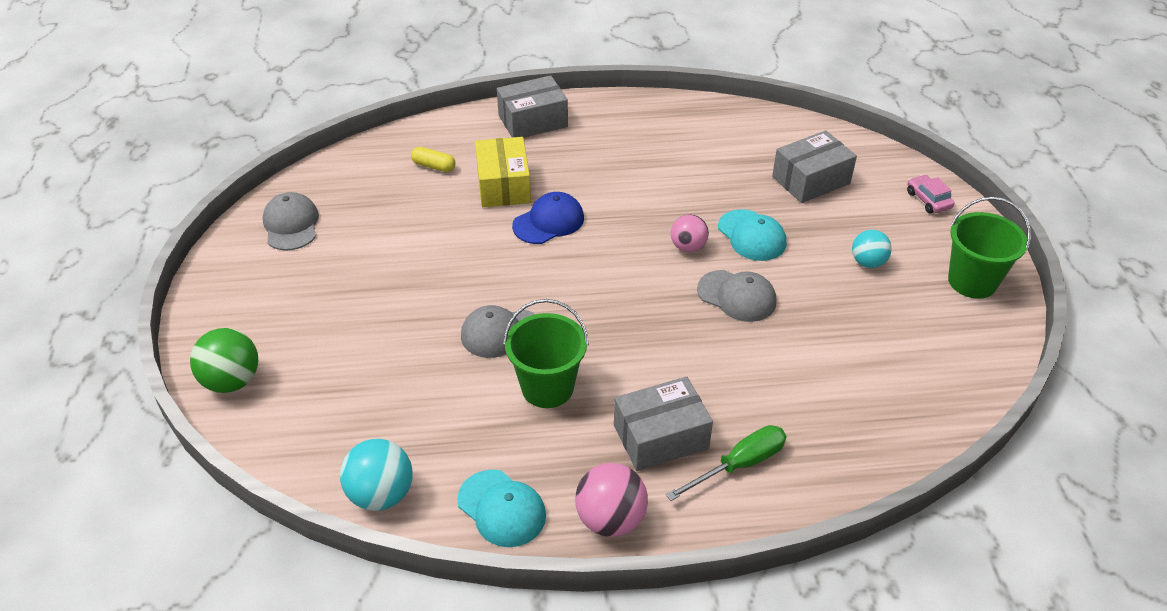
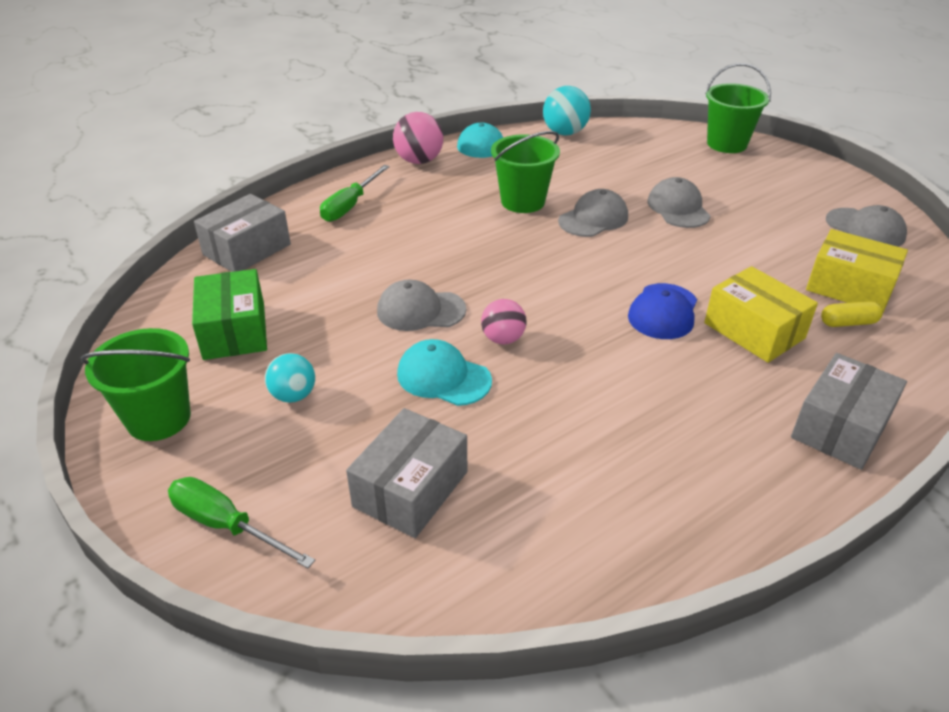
camera: 150 degrees right, 5 degrees down
(232, 381) = (726, 144): green ball -> green bucket
(390, 187) = (849, 287): none -> yellow box
(409, 312) = (678, 208): none -> grey cap
(660, 437) = (417, 202): grey box -> grey box (247, 249)
(905, 337) = (234, 331): none -> green box
(928, 200) = (226, 525): pink car -> green screwdriver

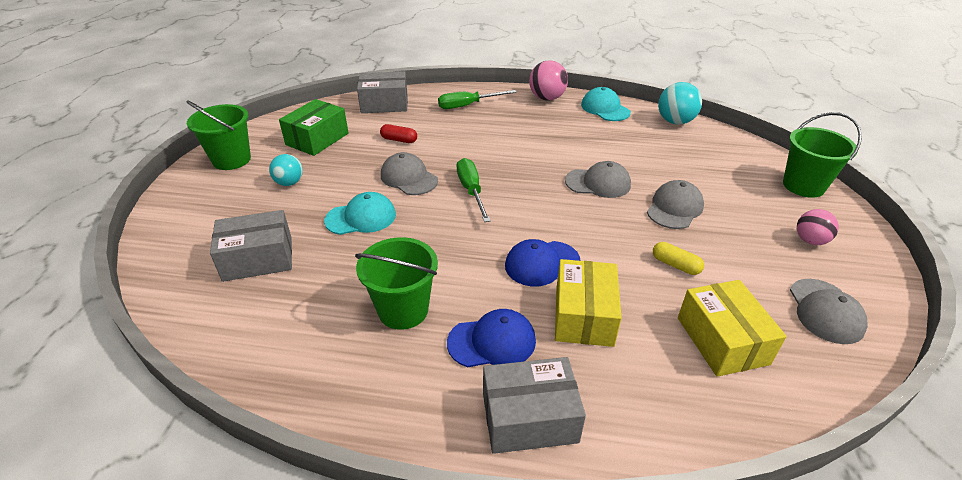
camera: 45 degrees right, 0 degrees up
(226, 525) = (179, 220): green screwdriver -> green screwdriver (471, 191)
(338, 279) = (399, 140): none -> red capsule
(443, 377) = (361, 217): turquoise cap -> turquoise cap turned 90 degrees clockwise
(503, 339) = (422, 218): pink ball -> pink ball (810, 240)
(523, 201) = (569, 150): green bucket -> green bucket (403, 310)
(732, 396) = (492, 341): none -> blue cap
(848, 323) = (671, 362): yellow capsule -> yellow capsule (675, 265)

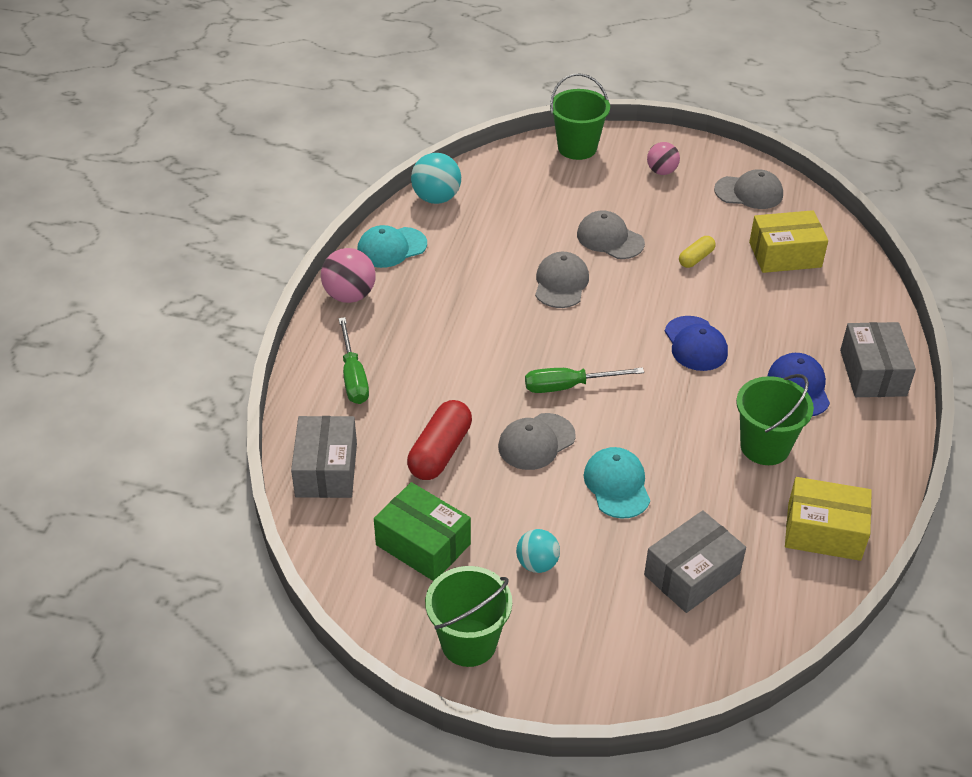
camera: 85 degrees left, 5 degrees up
(258, 258) = (692, 574): grey box -> grey box turned 60 degrees clockwise
(399, 140) = (440, 452): red capsule -> red capsule, size x1.79
(584, 316) = (763, 326): yellow box -> yellow box (824, 531)

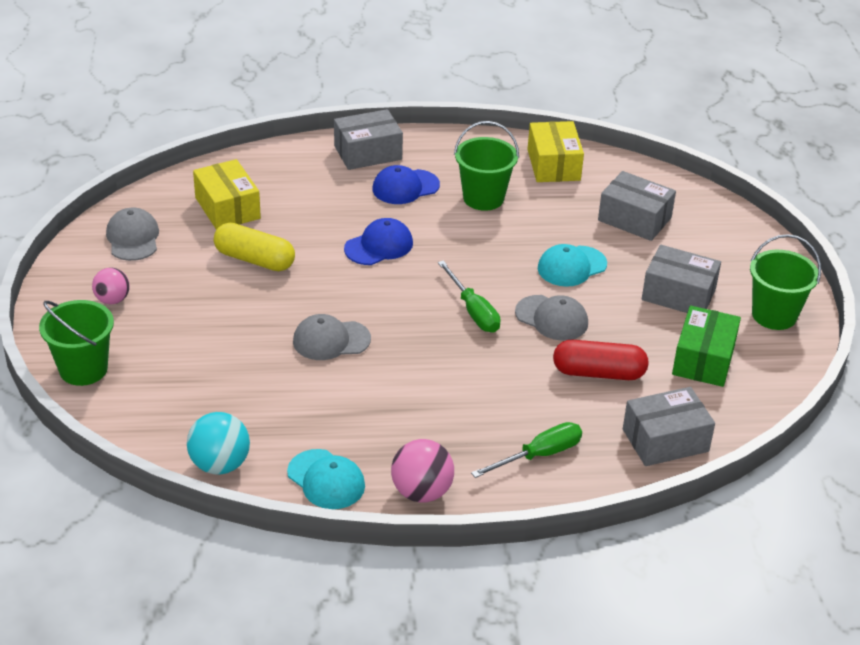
camera: 110 degrees left, 5 degrees down
(537, 564) = (678, 294): turquoise ball -> grey box
(610, 239) = (245, 319): grey cap -> none
(696, 258) = (254, 259): yellow capsule -> yellow capsule, size x1.79

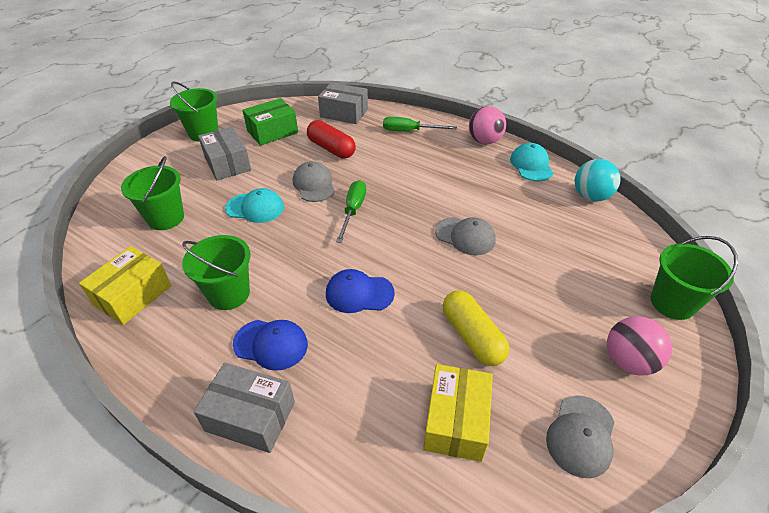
camera: 140 degrees left, 5 degrees up
(112, 300) = (628, 361): pink ball -> pink ball, size x1.50
(634, 219) = (166, 218): grey box -> green bucket

